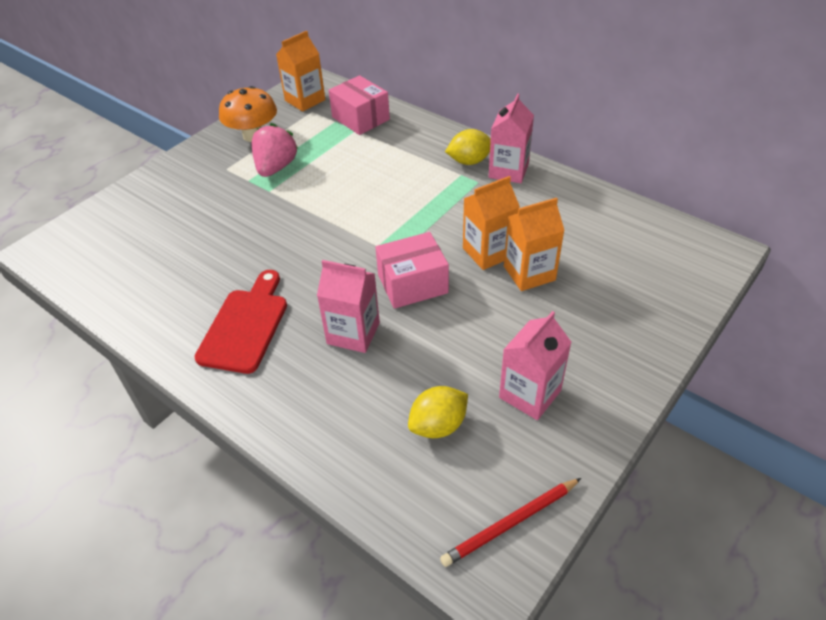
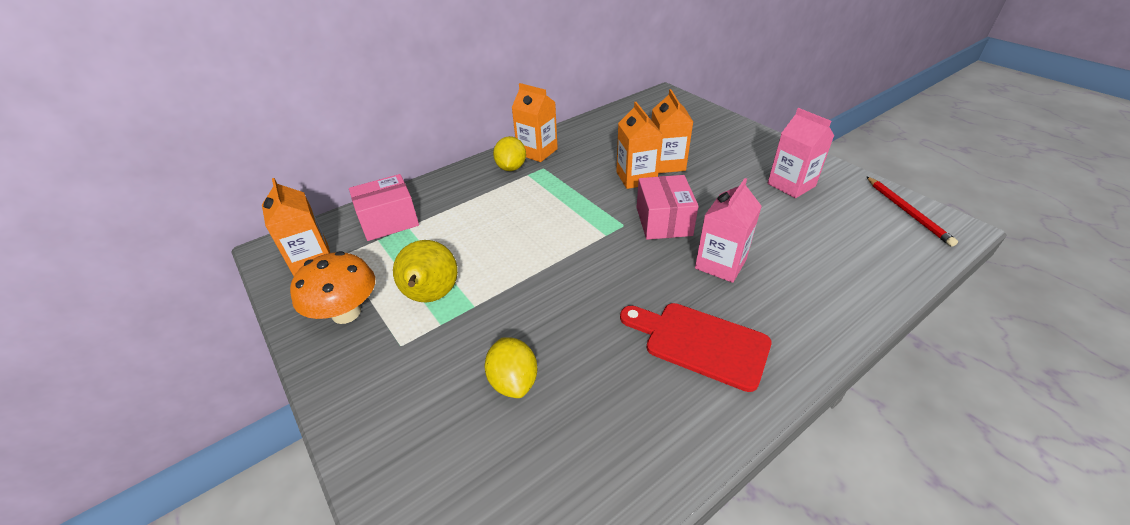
camera: 75 degrees left, 5 degrees down
(276, 167) = (431, 296): pink strawberry -> yellow pear
(438, 425) = (825, 230): yellow lemon -> yellow lemon (513, 381)
(508, 171) = (537, 151): pink carton -> orange carton

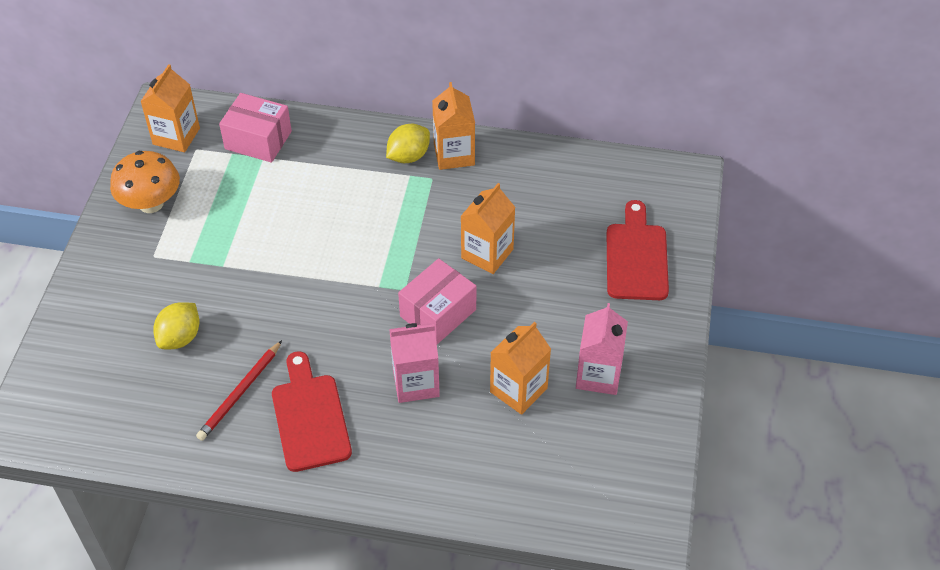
camera: 45 degrees right, 10 degrees up
(431, 296) = (208, 235): yellow pear -> none
(666, 164) = (536, 261): orange carton -> orange carton (518, 390)
(706, 132) = (636, 257): none -> red cutting board
(907, 212) = (640, 484): red pencil -> red pencil (240, 393)

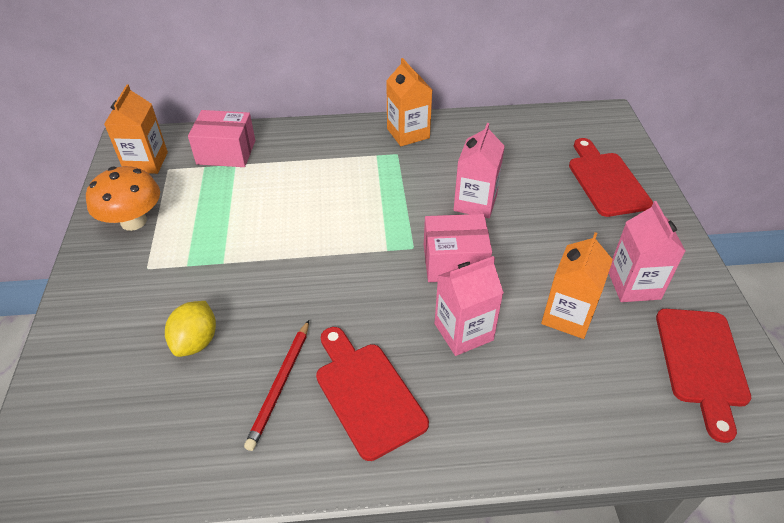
camera: 15 degrees left, 5 degrees down
(408, 156) = (369, 141): yellow lemon -> none
(438, 313) = (454, 262): pink box -> pink box turned 60 degrees clockwise
(487, 253) = (475, 203): orange carton -> pink carton
(617, 461) = (702, 363): none -> red cutting board

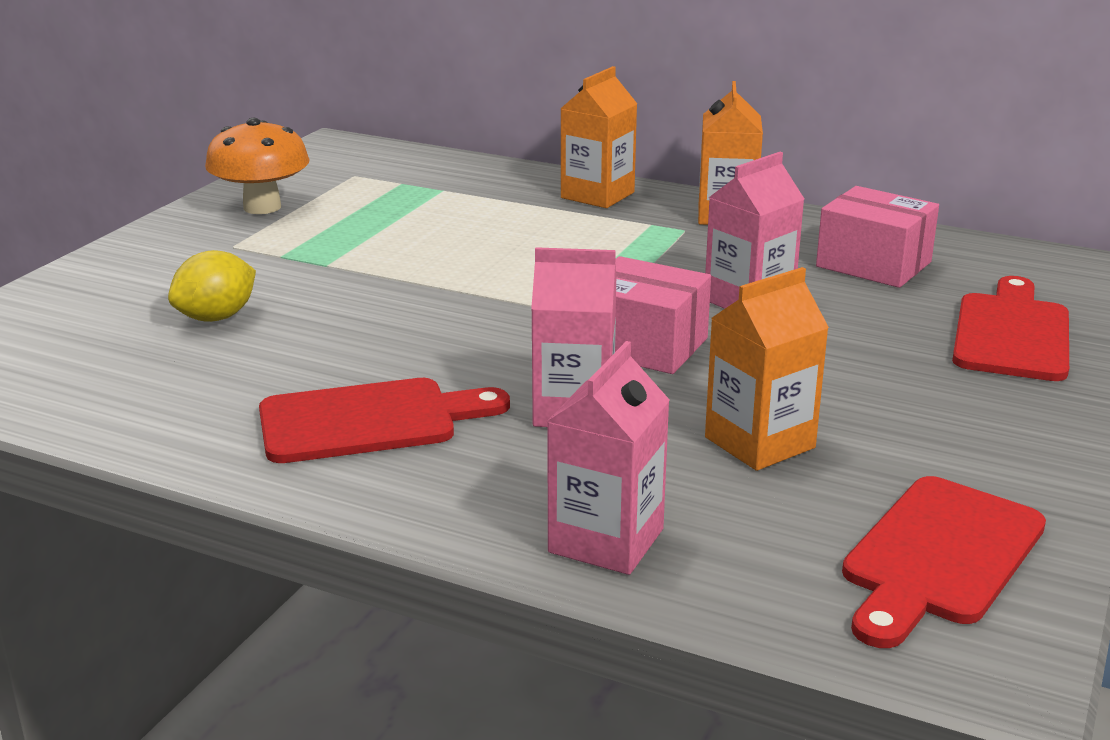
camera: 30 degrees right, 20 degrees down
(146, 162) = (335, 164): orange carton -> orange carton (597, 195)
(226, 152) = (444, 177): pink box -> pink box (873, 264)
(280, 385) = (271, 380): red pencil -> none
(366, 394) = (369, 420): red cutting board -> red cutting board turned 75 degrees clockwise
(633, 285) = (919, 446): pink carton -> pink carton (606, 541)

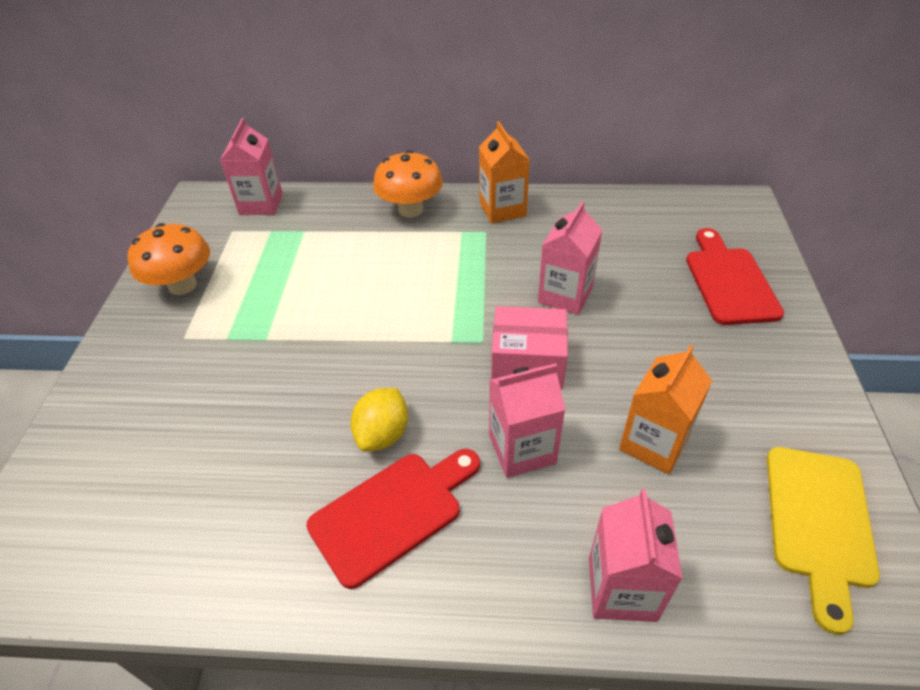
camera: 20 degrees left, 20 degrees up
(216, 317) = (215, 427): yellow lemon -> yellow lemon (383, 434)
(407, 160) = (261, 204): none -> pink carton
(597, 195) = (410, 210): orange carton -> orange mushroom
(873, 264) = (616, 235): pink box -> none
(940, 557) = (819, 523): red cutting board -> yellow cutting board

